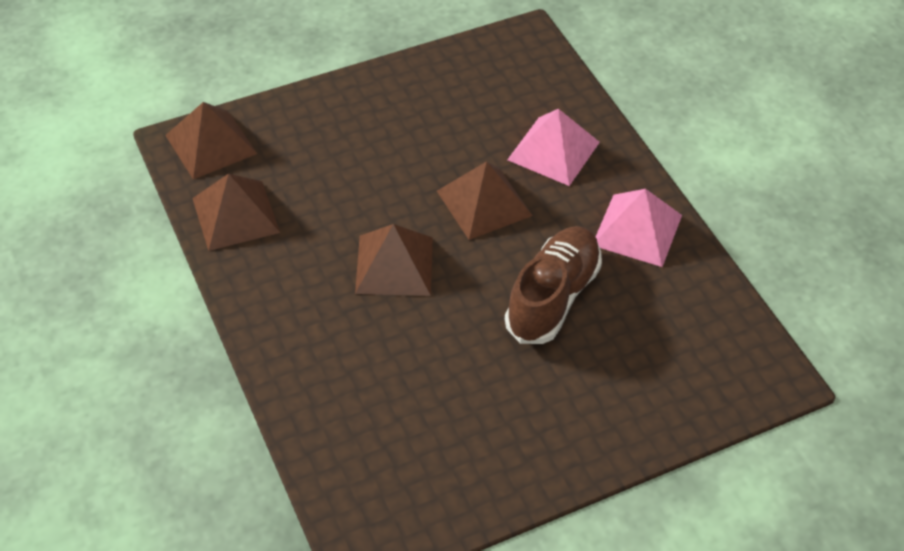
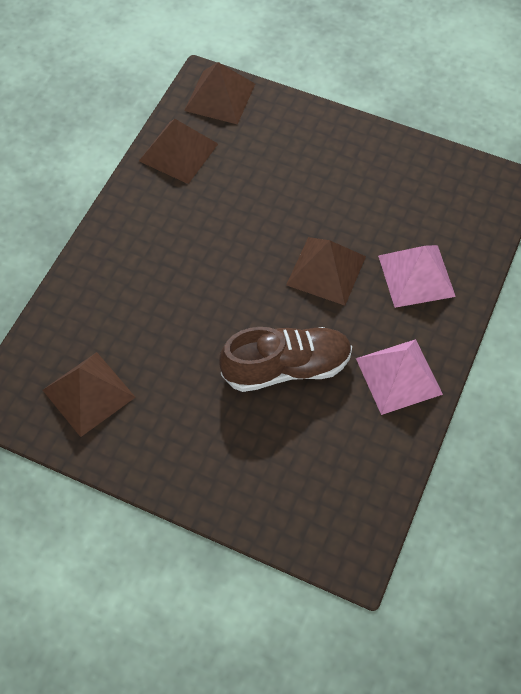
camera: 50 degrees right, 10 degrees up
(394, 265) = (223, 261): brown pyramid -> brown pyramid (88, 393)

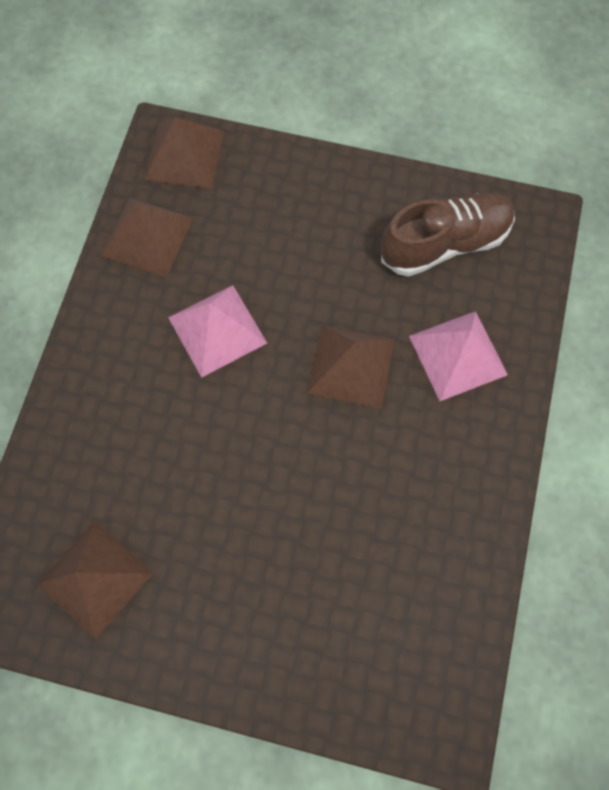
camera: 10 degrees left, 10 degrees up
(286, 367) = (326, 502): brown shoe -> brown shoe (445, 243)
(398, 376) = (459, 490): pink pyramid -> pink pyramid (217, 330)

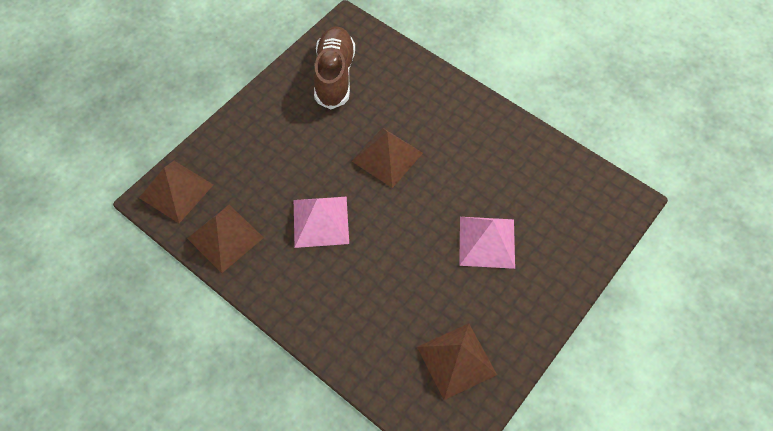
camera: 65 degrees left, 10 degrees down
(458, 355) = (410, 100): pink pyramid -> pink pyramid (487, 242)

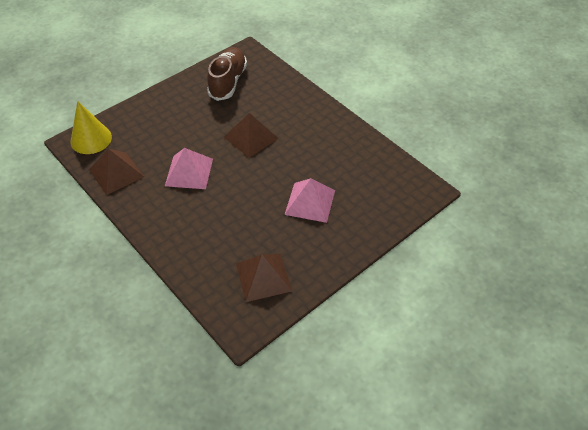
camera: 10 degrees right, 10 degrees down
(176, 191) = (91, 139): brown pyramid -> yellow cone

